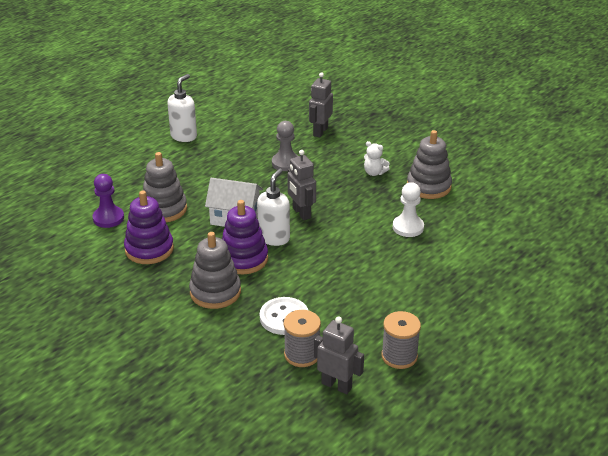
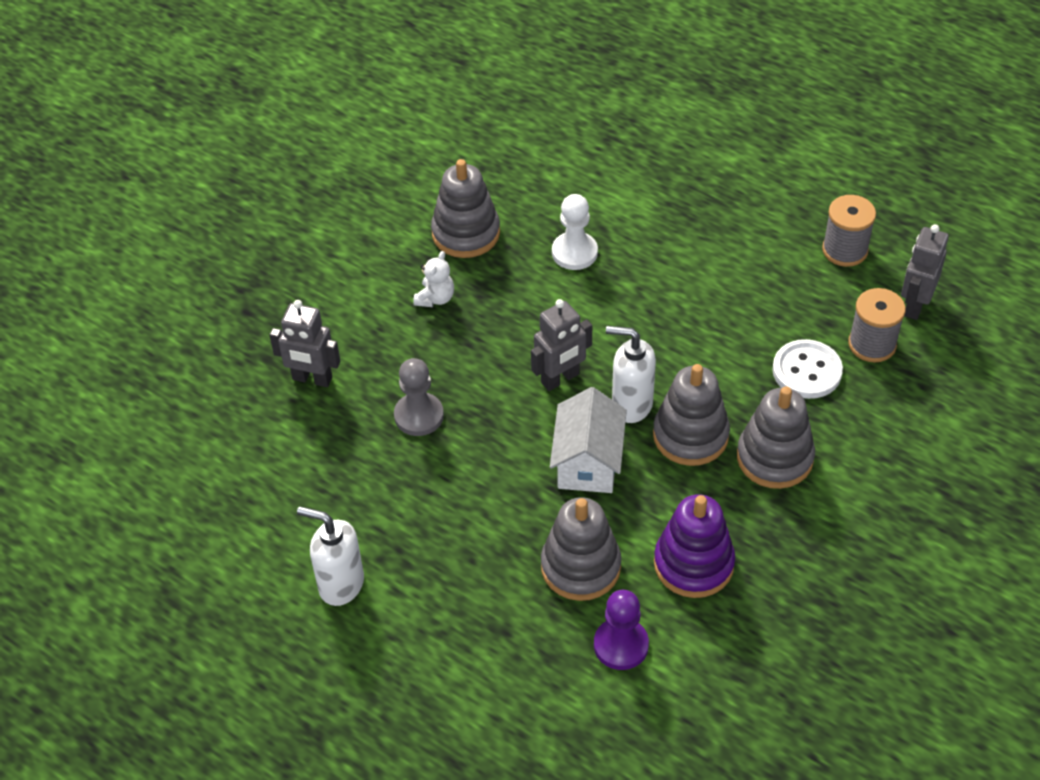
camera: 95 degrees left, 15 degrees up
(243, 259) = (690, 435): purple stacking toy -> grey stacking toy

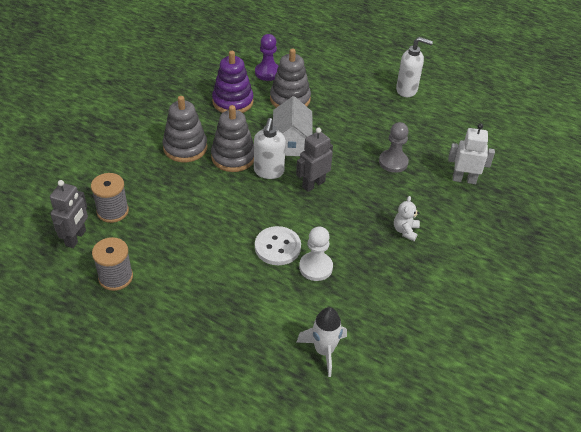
camera: 170 degrees right, 5 degrees down
(312, 379) = (464, 179): grey robot -> white robot
(466, 233) = (398, 279): grey stacking toy -> none
(578, 159) = (324, 351): none -> white rocket
(631, 405) = (268, 172): white soap dispenser -> white soap dispenser turned 90 degrees clockwise
(807, 371) = (159, 194): white button -> white button (277, 247)

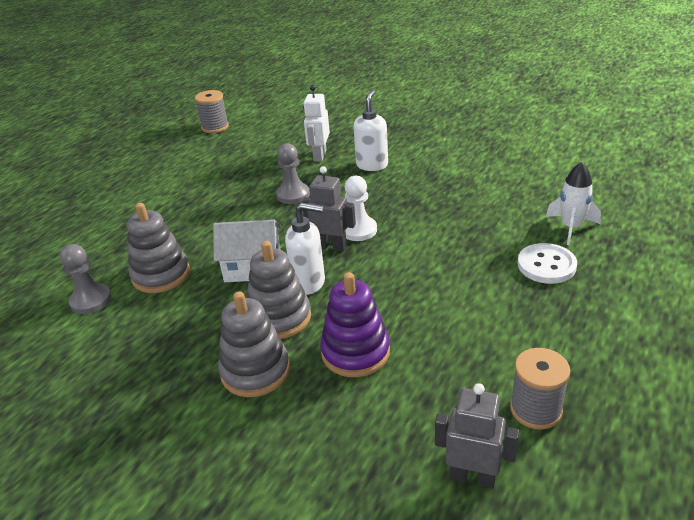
camera: 85 degrees left, 10 degrees down
(112, 211) = (404, 438): grey spool -> grey spool (215, 127)
(232, 102) = (152, 330): purple stacking toy -> purple stacking toy (355, 352)
(267, 72) = (91, 300): purple pawn -> grey pawn
(277, 247) = (440, 266): white button -> white button (546, 265)
(313, 184) = (331, 246): grey robot -> grey robot turned 150 degrees clockwise
(315, 267) = (463, 238): white pawn -> white pawn (359, 230)
(405, 231) = (397, 186): white teddy bear -> none
(407, 90) = (166, 188): white soap dispenser -> white soap dispenser (372, 165)

